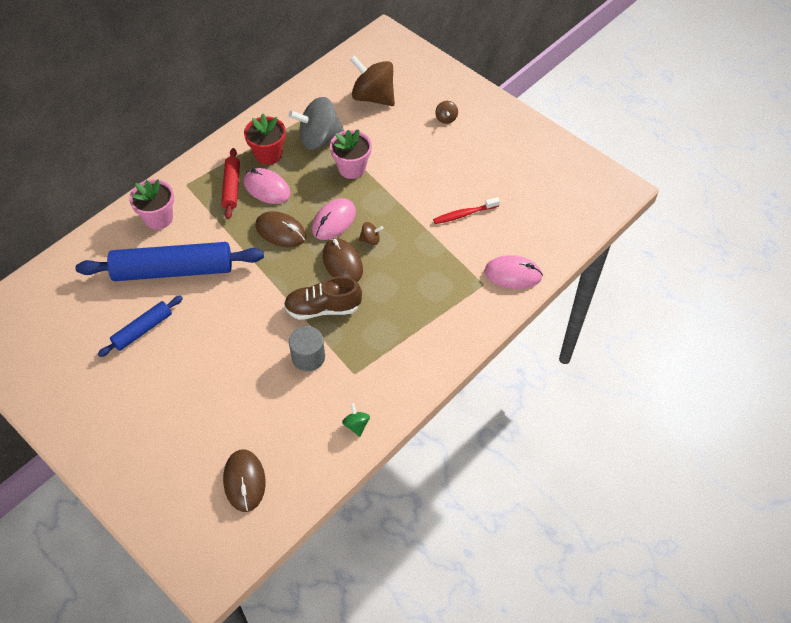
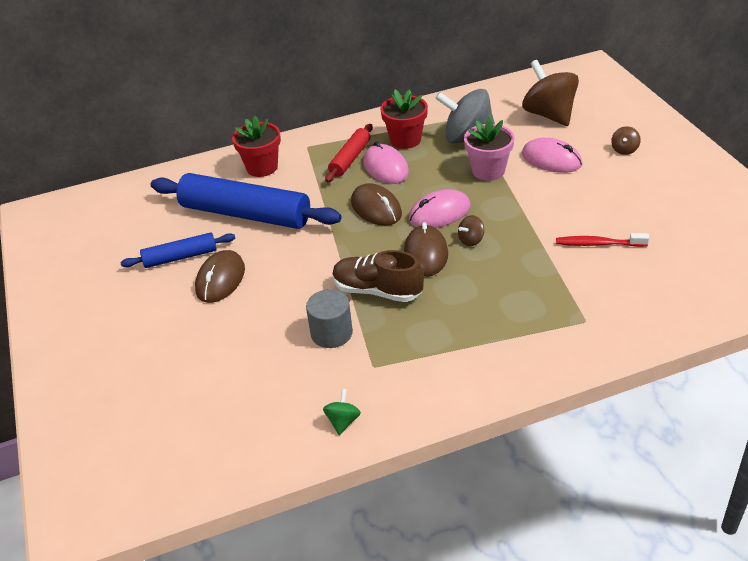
camera: 30 degrees right, 15 degrees down
(158, 218) = (262, 167): pink flower pot -> red flower pot
(244, 481) = (181, 435): brown mouse -> brown mouse (220, 279)
(370, 239) = (471, 240): brown spinning top -> brown spinning top turned 120 degrees clockwise
(513, 274) = (630, 321): pink mouse -> pink mouse (551, 159)

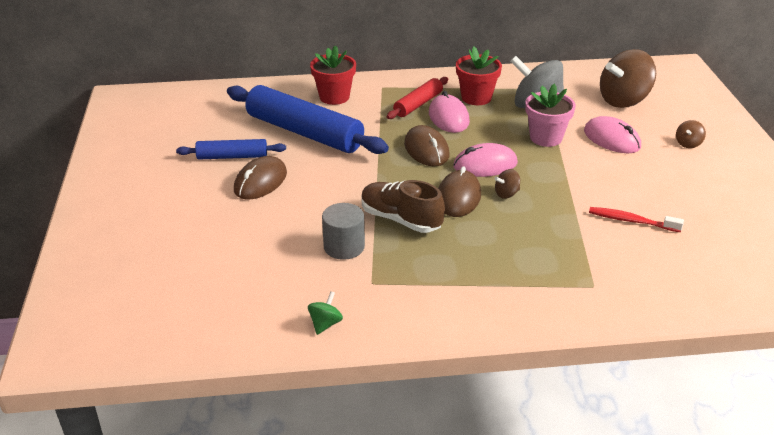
camera: 10 degrees right, 5 degrees down
(549, 115) = (623, 100): brown spinning top -> brown spinning top turned 105 degrees counterclockwise

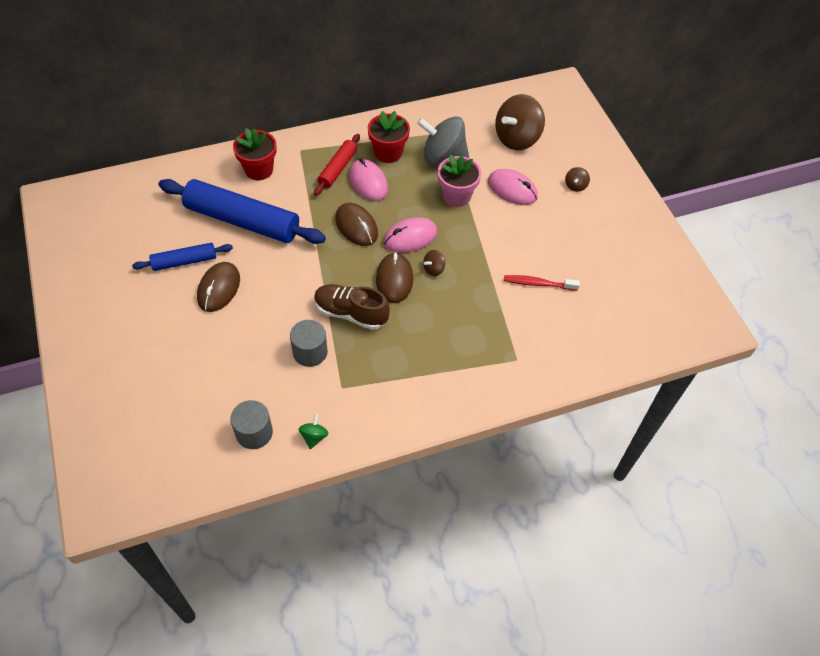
camera: 15 degrees left, 20 degrees up
(256, 310) = (254, 433): none -> grey cylinder

